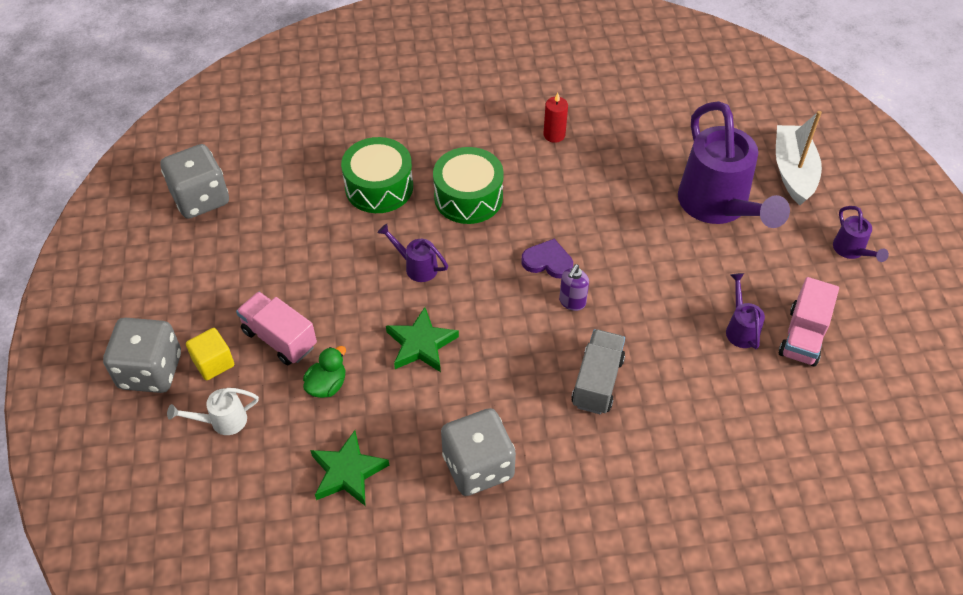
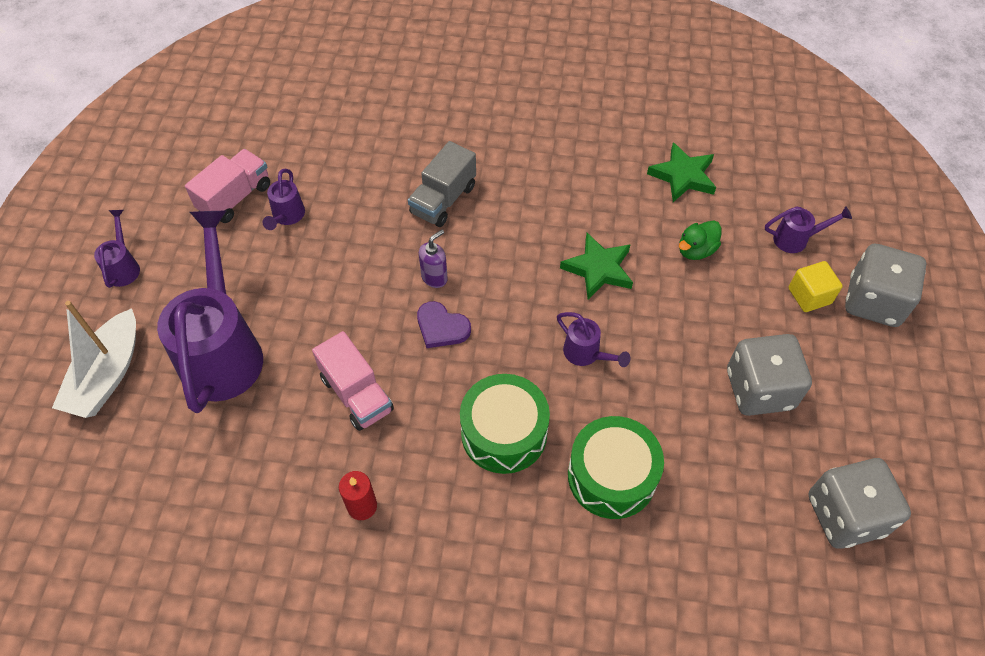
camera: 165 degrees left, 5 degrees up
(222, 421) = (796, 239): white watering can -> purple watering can
(279, 338) = (742, 306): pink truck -> pink truck (357, 394)
(478, 466) = (571, 158): grey dice -> grey dice (759, 389)

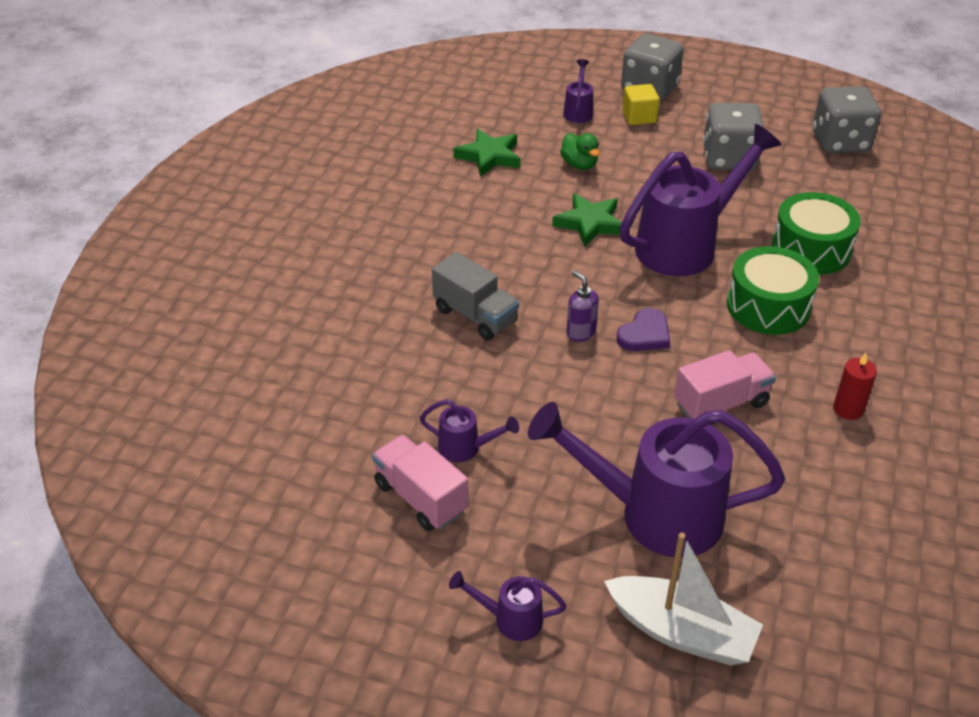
camera: 80 degrees left, 15 degrees down
(586, 354) = (686, 245): purple watering can -> purple watering can, size x2.30

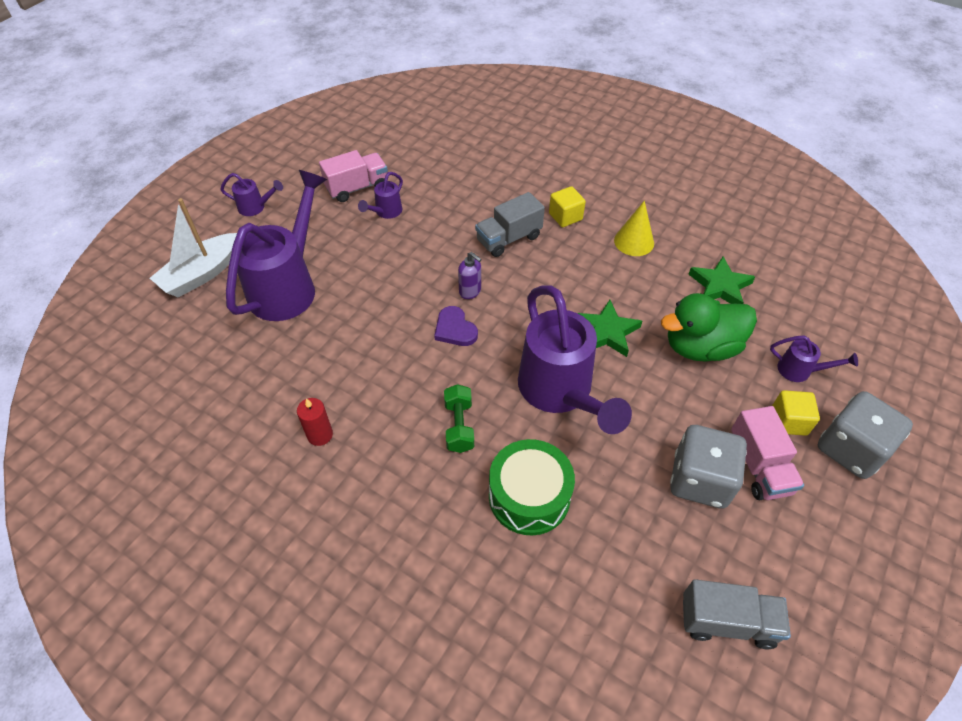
camera: 105 degrees right, 10 degrees up
(416, 273) = (565, 216): none -> yellow cube
(442, 216) = (634, 241): none -> yellow cone
(510, 619) = (256, 207): purple watering can -> purple watering can turned 75 degrees clockwise
(579, 164) = (700, 347): green duck -> green duck, size x1.92
(580, 333) = (470, 291): purple soap dispenser -> purple soap dispenser turned 60 degrees clockwise
(721, 404) = (363, 353): pink truck -> pink truck (759, 466)
(768, 306) = (459, 426): green drum -> green dumbbell
(840, 142) = (727, 621): grey dice -> grey truck

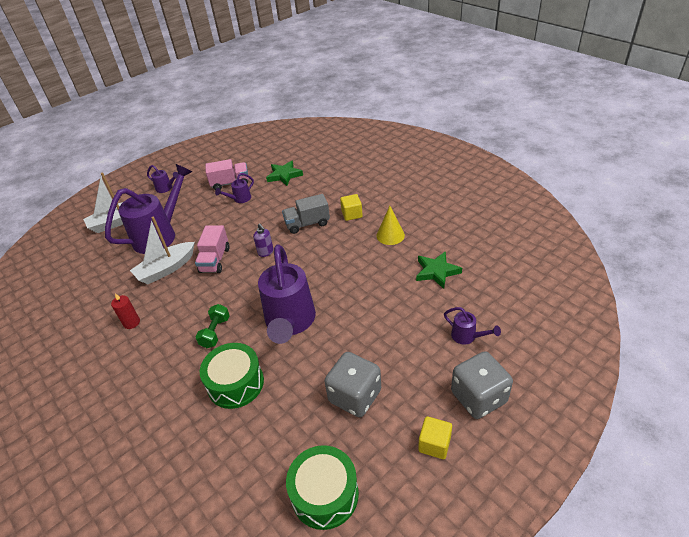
camera: 20 degrees right, 10 degrees down
(329, 340) = (166, 269): none -> white boat
(455, 329) = (244, 273): purple heart -> none
(607, 332) = (341, 290): green star -> green star (284, 175)
(700, 347) = (401, 309): green duck -> none
(727, 621) = (325, 494): grey truck -> green drum
(759, 466) = (402, 395): pink truck -> pink truck (215, 260)
(788, 421) = (440, 369): yellow cube -> yellow cube (434, 444)

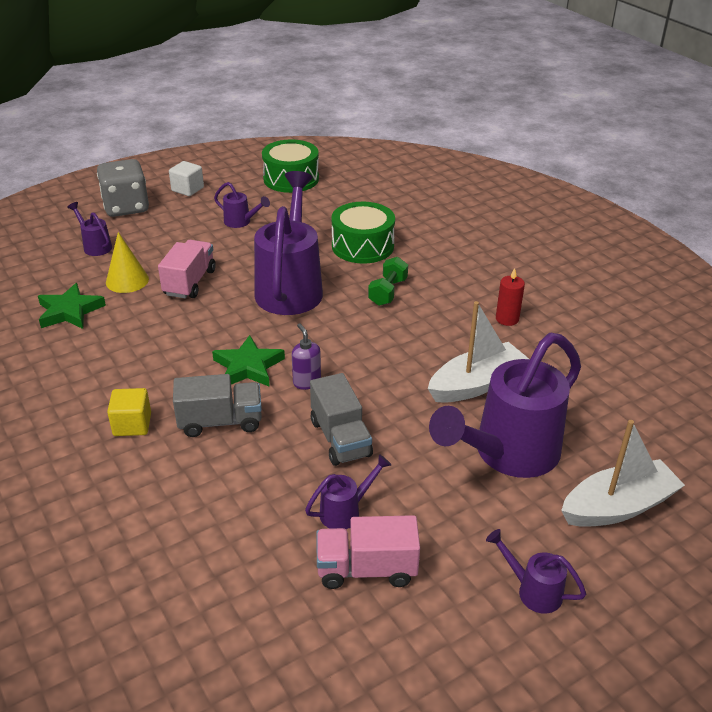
camera: 175 degrees left, 5 degrees down
(215, 260) = (394, 385): pink truck -> pink truck (189, 282)
(244, 227) = (340, 438): none -> grey truck
(284, 175) = (229, 564): green star -> green star (248, 366)
(355, 396) = (241, 222): grey dice -> purple watering can
(390, 235) = (93, 373): yellow cone -> yellow cone (127, 280)
(434, 444) = (187, 189): yellow cube -> white cube

